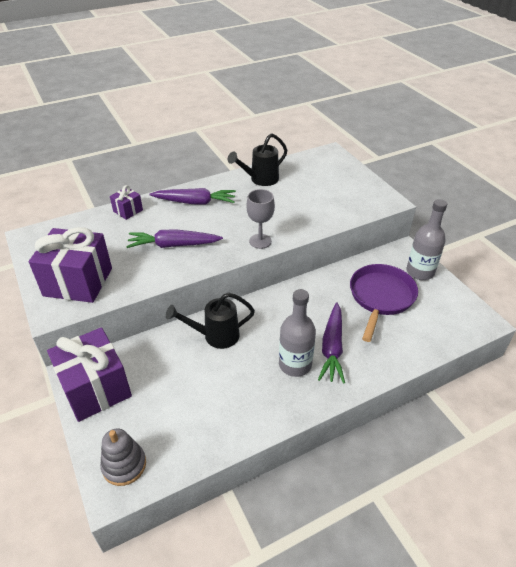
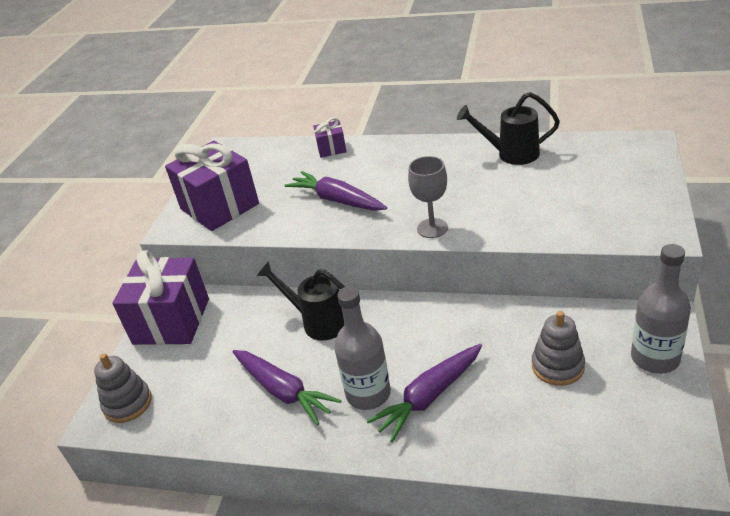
camera: 45 degrees right, 5 degrees down
(195, 202) = (407, 159): purple carrot -> purple carrot (283, 391)
(381, 297) = (557, 366): purple pan -> grey stacking toy

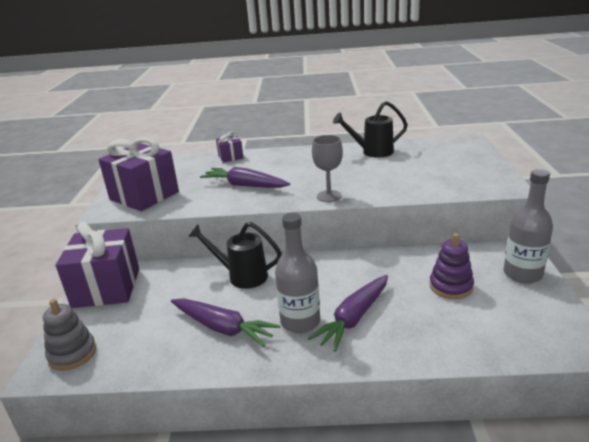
camera: 15 degrees left, 10 degrees down
(557, 366) = (451, 286): grey stacking toy -> purple stacking toy

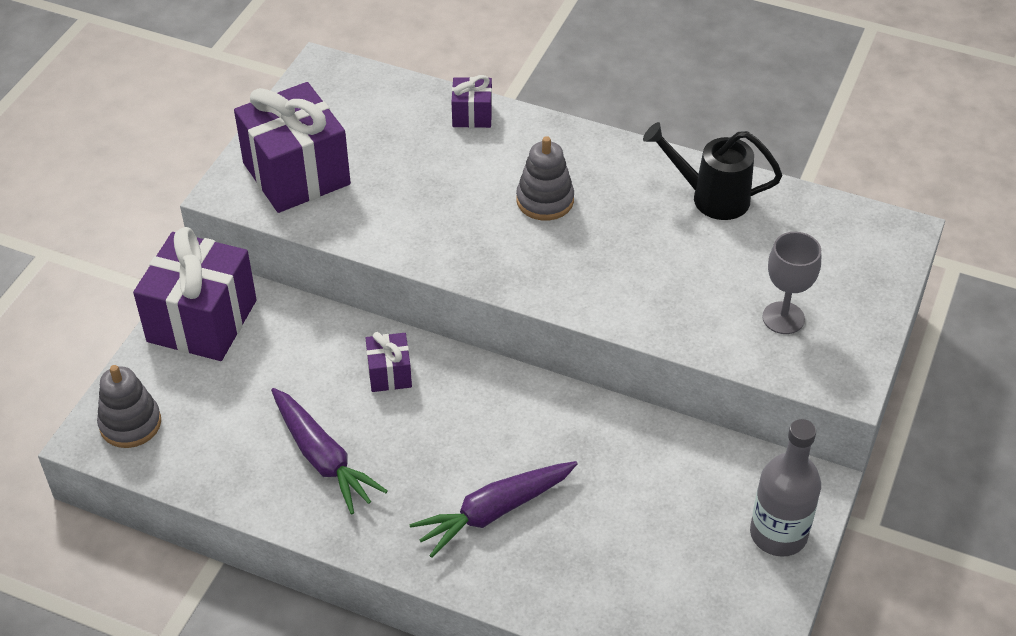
camera: 20 degrees right, 20 degrees up
(242, 276) = (389, 374): black watering can -> purple gift
(245, 185) = (455, 209): purple carrot -> none
(291, 172) = (545, 200): none -> grey stacking toy
(300, 321) = (423, 488): grey bottle -> none
(329, 196) = (564, 290): grey goblet -> grey goblet (783, 318)
(451, 286) = (660, 513): purple stacking toy -> none

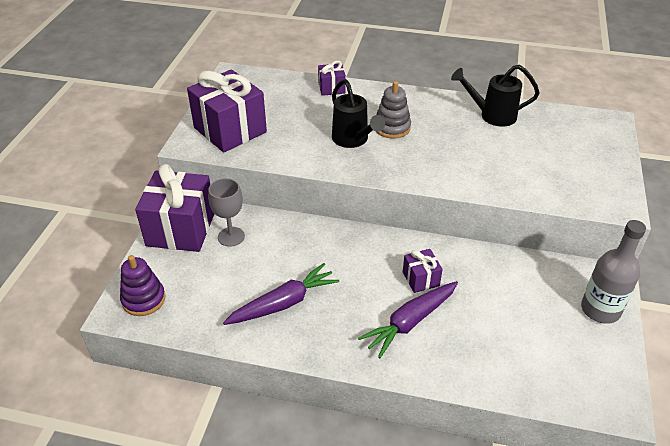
camera: 10 degrees left, 5 degrees down
(130, 424) = (143, 299): grey stacking toy -> purple stacking toy
(322, 457) = (283, 303): purple carrot -> purple carrot turned 75 degrees counterclockwise
(389, 374) = (314, 245): purple gift -> purple gift (420, 279)
(477, 215) = (353, 140): none -> black watering can
(783, 318) = (564, 174): grey goblet -> grey goblet (231, 236)

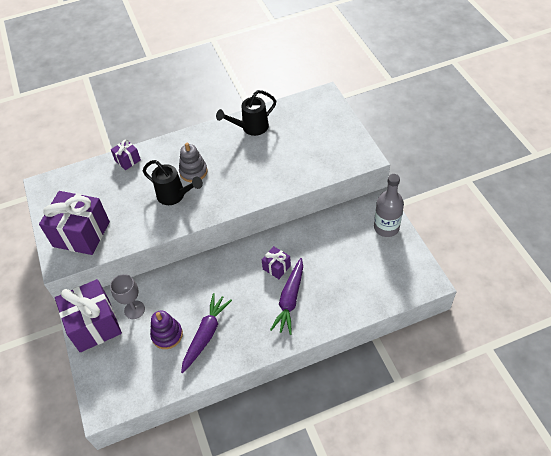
camera: 30 degrees left, 10 degrees up
(143, 299) = (112, 389): purple stacking toy -> purple stacking toy (167, 335)

